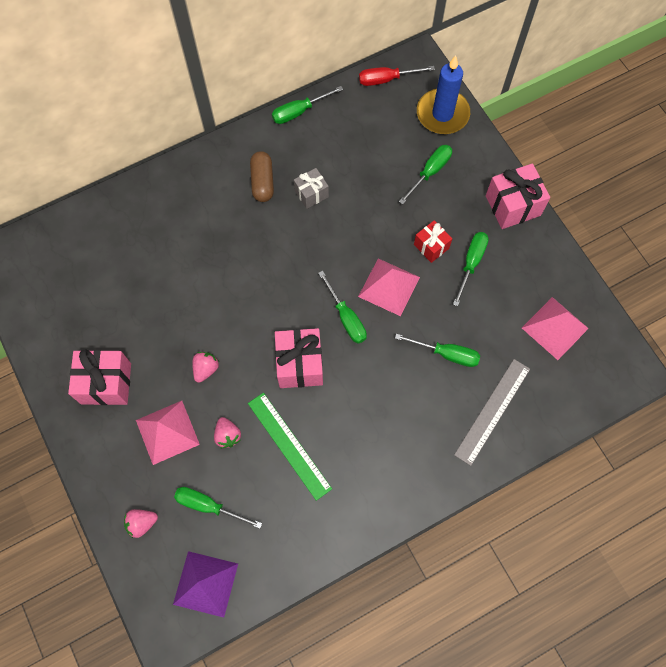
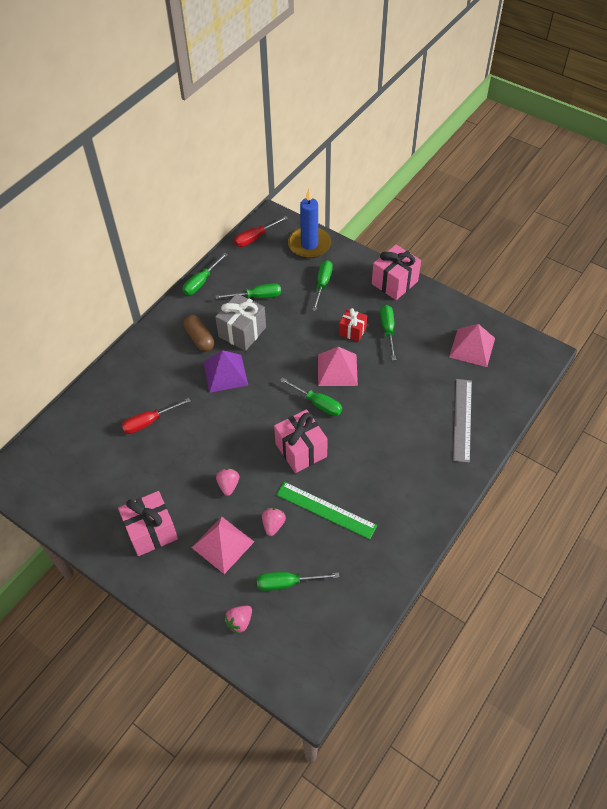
camera: 25 degrees left, 15 degrees down
(163, 258) = (149, 422): none -> red screwdriver
(205, 584) = (318, 642): purple pyramid -> purple pyramid (225, 373)
(227, 435) = (273, 525): pink strawberry -> pink strawberry turned 120 degrees counterclockwise
(311, 194) = (242, 332): grey gift -> grey gift, size x1.66
(446, 354) = (406, 396): green screwdriver -> green screwdriver (257, 296)

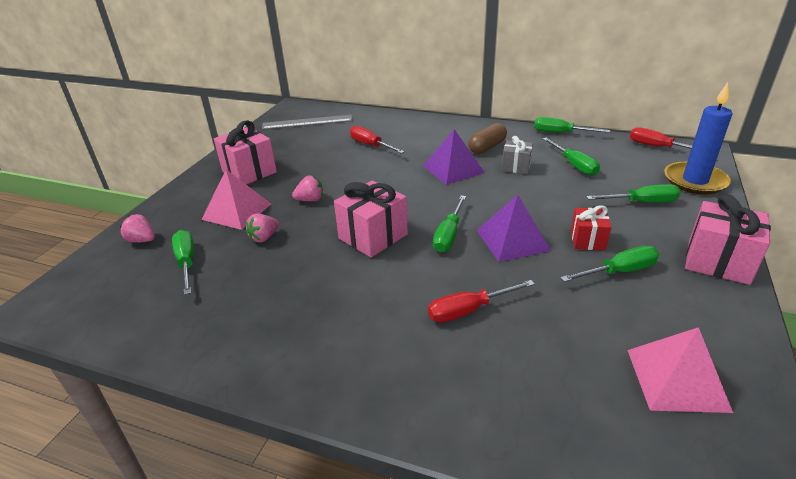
camera: 75 degrees right, 20 degrees down
(242, 332) = (516, 167): grey gift -> grey gift, size x0.60
(273, 525) = (264, 237): pink strawberry -> pink strawberry turned 135 degrees clockwise
(326, 510) = (291, 272): green ruler -> none
(337, 370) = (512, 240): pink pyramid -> purple pyramid
(398, 416) = (469, 310): none -> red screwdriver
(462, 419) = (505, 392): grey ruler -> grey ruler (307, 122)

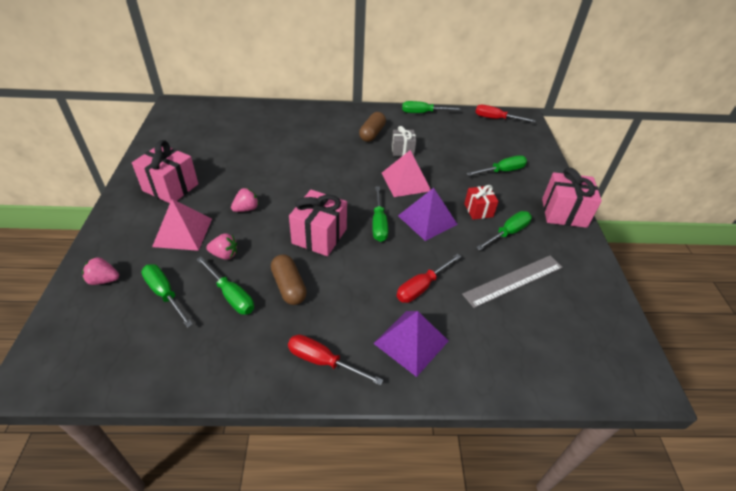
camera: 25 degrees left, 10 degrees up
(264, 237) = (224, 254): pink strawberry -> pink strawberry turned 105 degrees counterclockwise
(307, 122) = (198, 124): grey ruler -> grey ruler (514, 281)
(312, 279) = (289, 286): none -> brown capsule
(371, 145) = (272, 143): red screwdriver -> red screwdriver (323, 361)
(453, 169) = (354, 159): purple pyramid -> purple pyramid (411, 342)
(574, 165) = (444, 143): green screwdriver -> green screwdriver (231, 295)
(676, 379) = (568, 307): pink pyramid -> pink pyramid (406, 181)
(695, 181) = (529, 147): blue candle -> none

